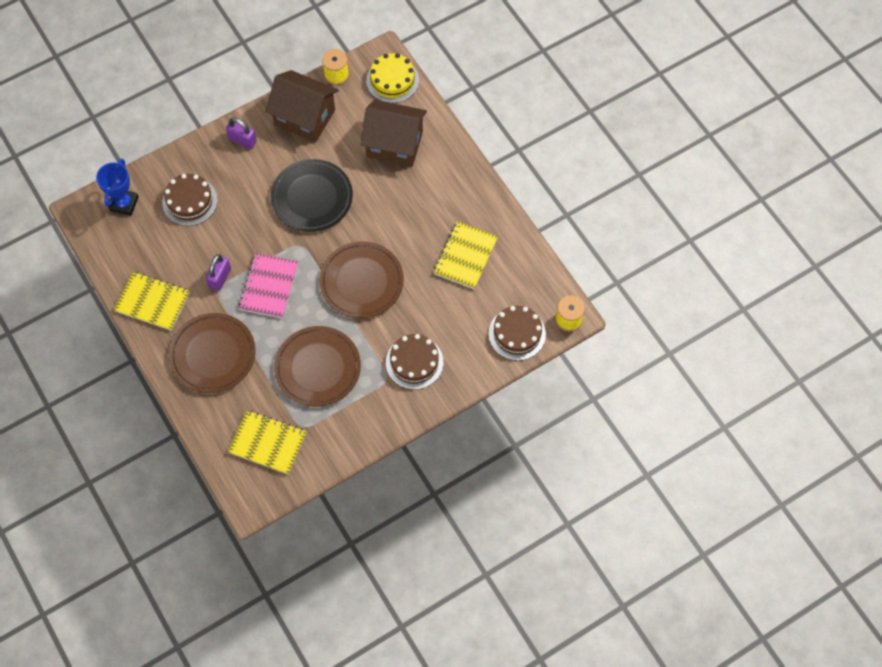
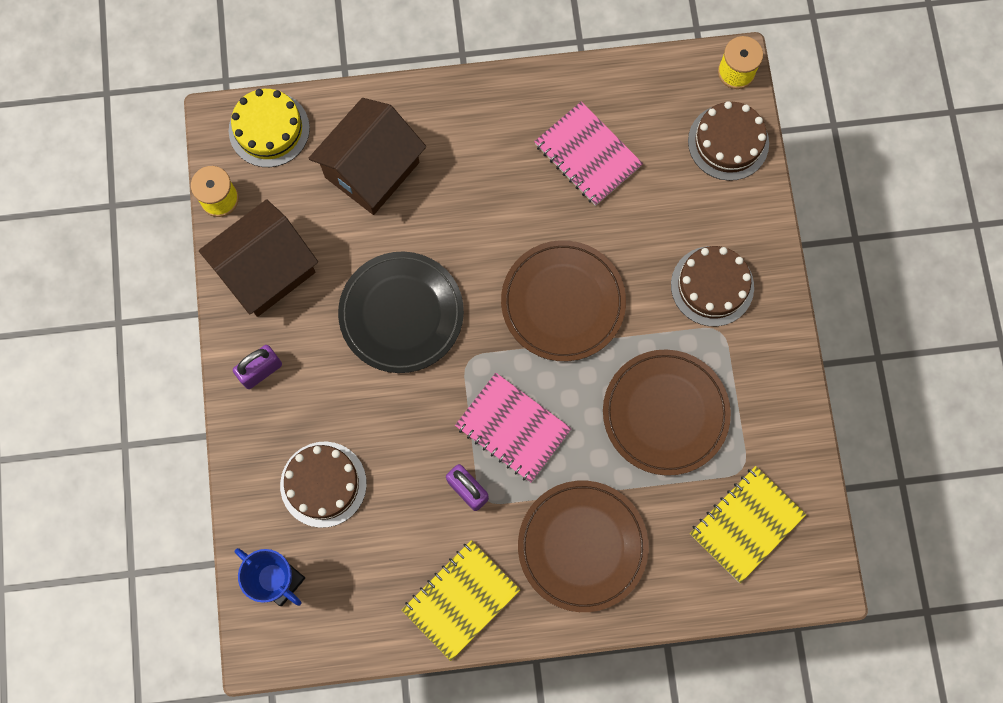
camera: 65 degrees left, 10 degrees up
(465, 256) = (587, 155): yellow notebook -> pink notebook

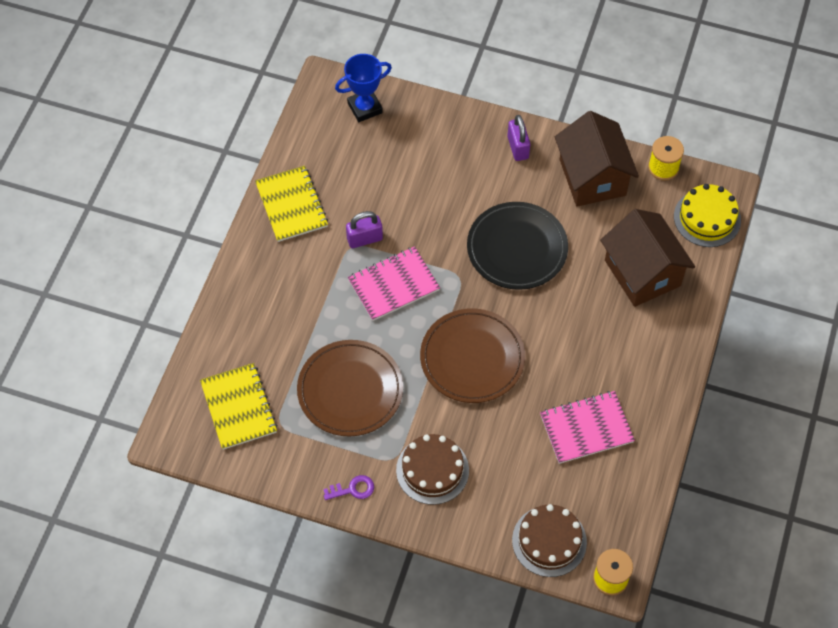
camera: 115 degrees right, 15 degrees down
(323, 484) = (416, 155): brown cake -> none
(582, 546) = (285, 293): brown plate -> none
(775, 356) = (353, 489): none -> purple key

